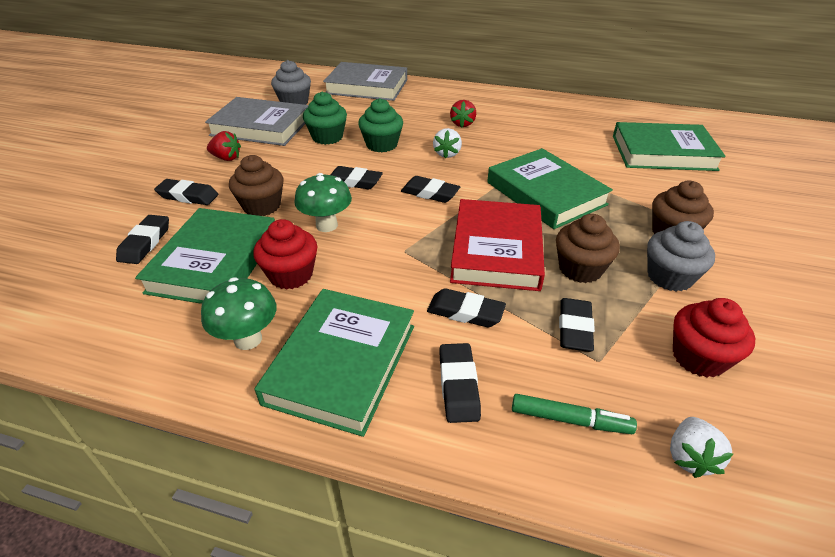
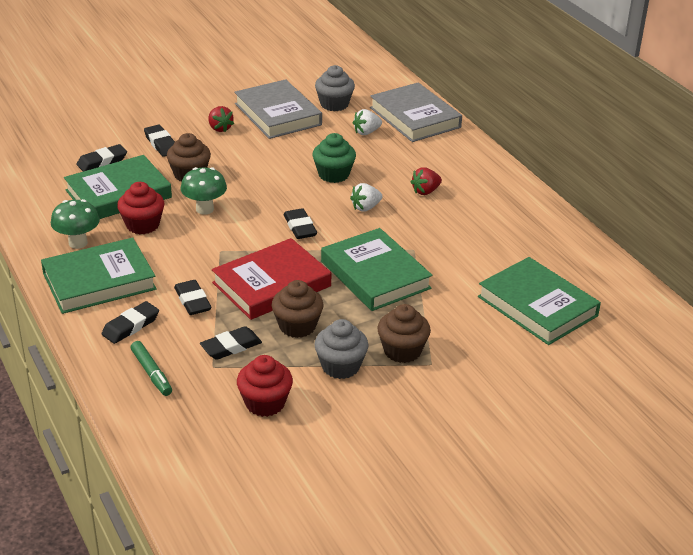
camera: 45 degrees right, 5 degrees down
(327, 137) = (307, 147): green cupcake -> none
(354, 182) = (268, 191): black eraser -> none
(545, 193) = (375, 275): green book -> green book turned 45 degrees counterclockwise
(690, 457) = (173, 422): white strawberry -> white strawberry (366, 132)

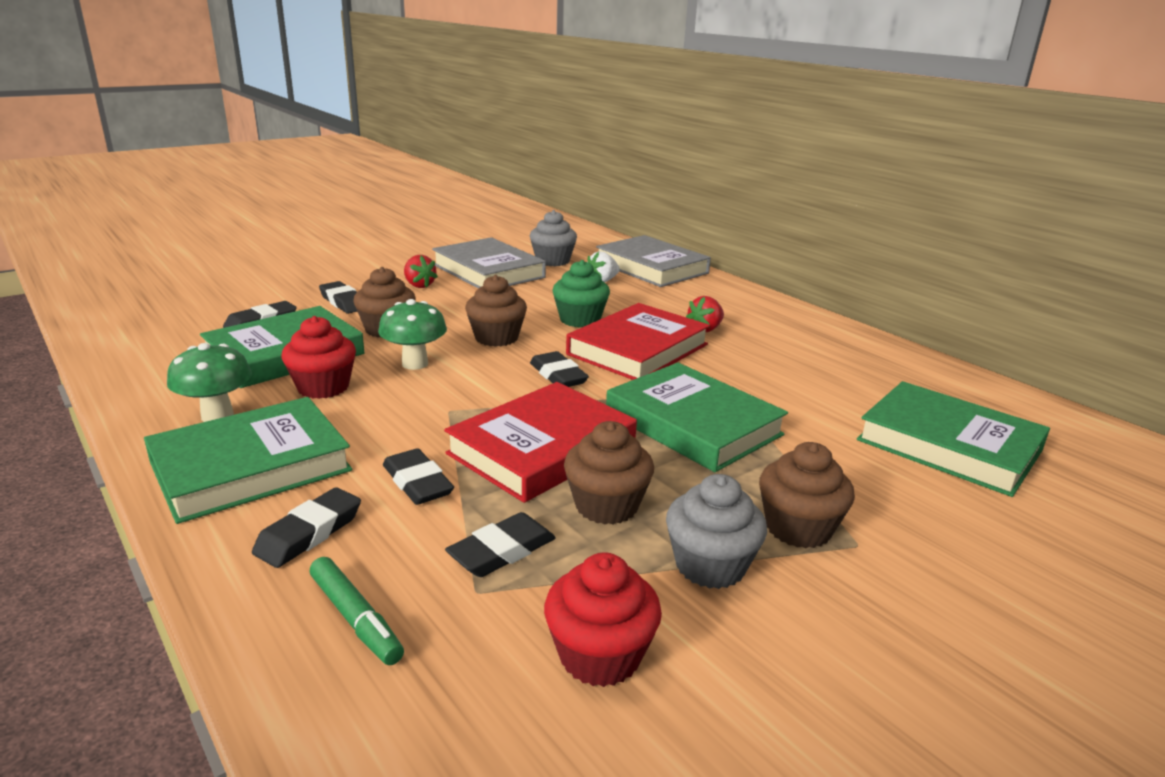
camera: 10 degrees left, 10 degrees down
(266, 189) = (496, 338): none -> brown cupcake
(365, 208) = (638, 349): white strawberry -> red book

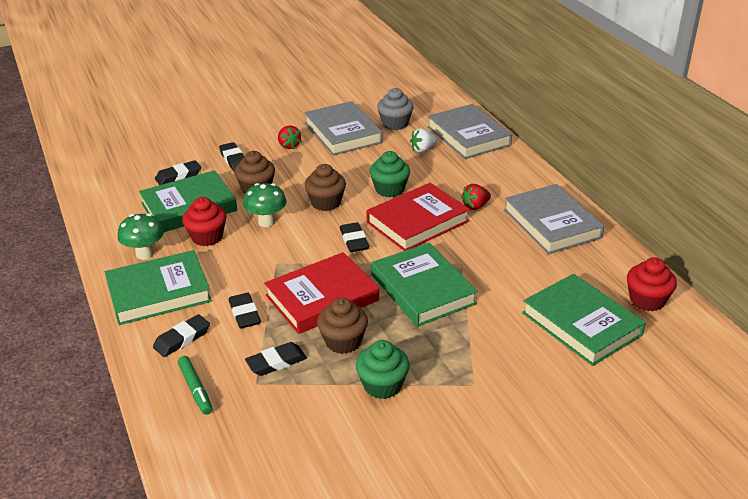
camera: 15 degrees right, 10 degrees up
(599, 655) = (304, 424): red cupcake -> red cupcake (647, 300)
(710, 565) = (382, 385): grey cupcake -> green cupcake
(798, 528) = (445, 369): brown cupcake -> none
(816, 340) = (551, 224): none -> grey book

